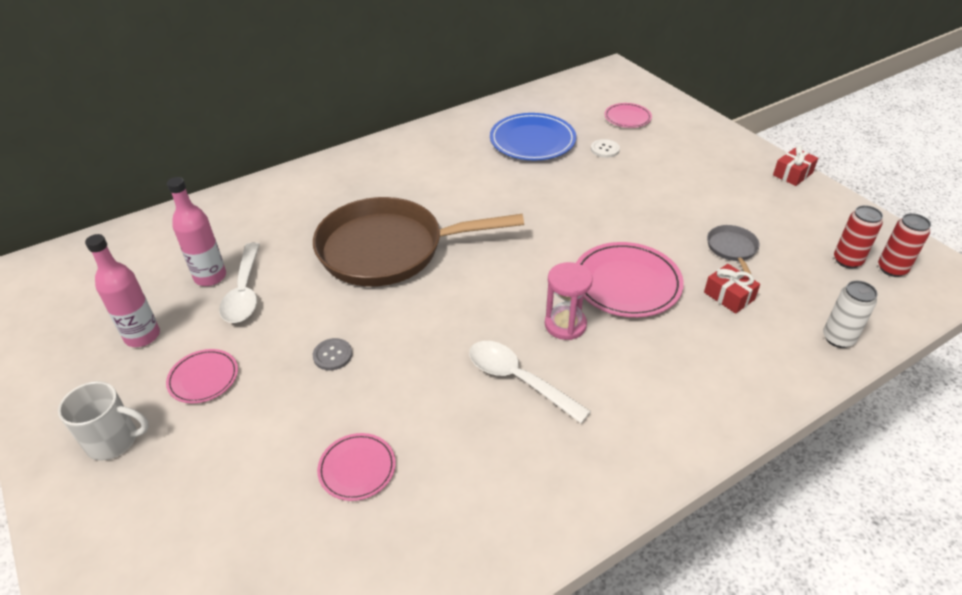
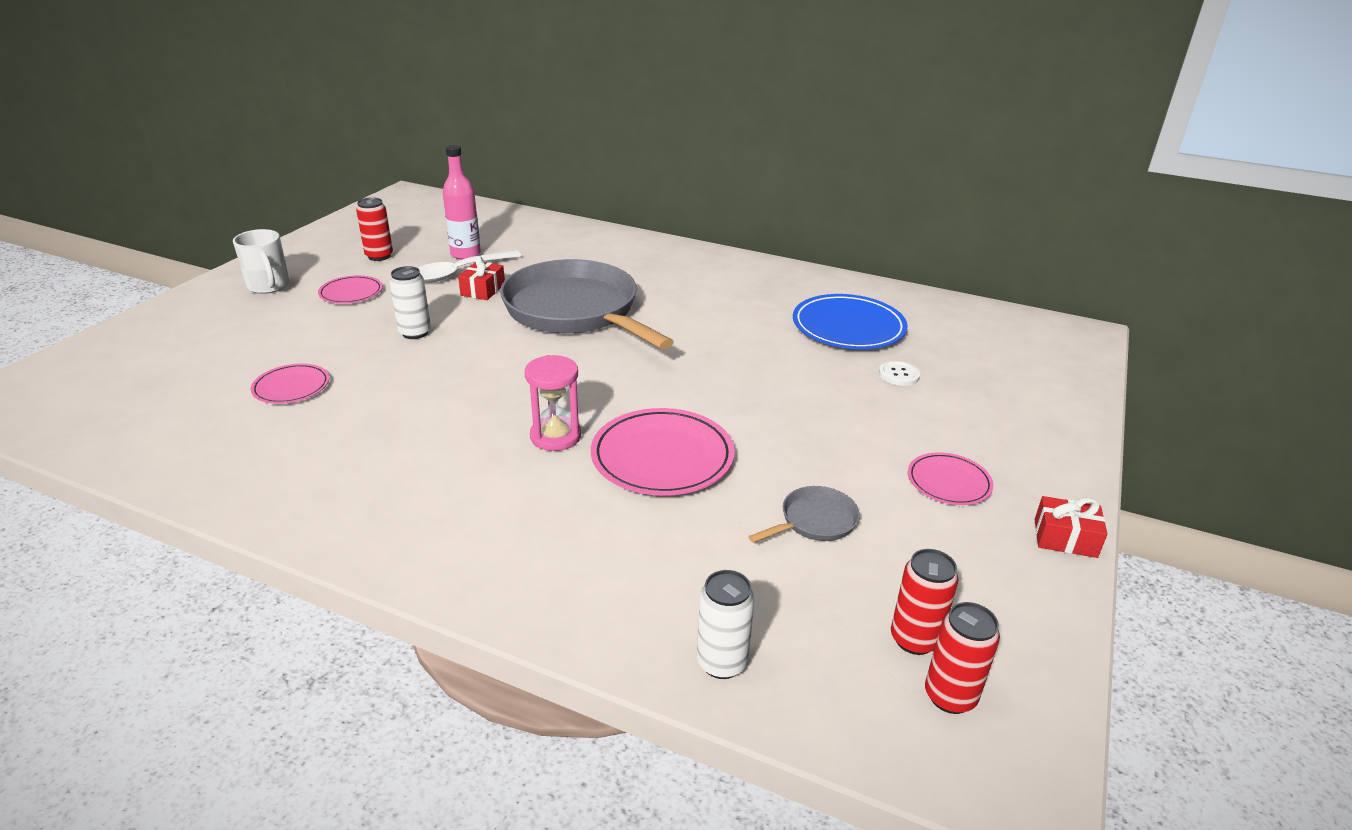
camera: 55 degrees right, 10 degrees down
(142, 336) = (379, 256): pink bottle -> red can
(332, 355) = (415, 333): grey button -> white can
(389, 249) = (576, 311): brown pan -> grey pan
(518, 380) = (452, 432): white spoon -> none
(627, 118) = (990, 371): pink plate -> pink plate (949, 482)
(729, 296) = (716, 540): red gift -> red gift (483, 290)

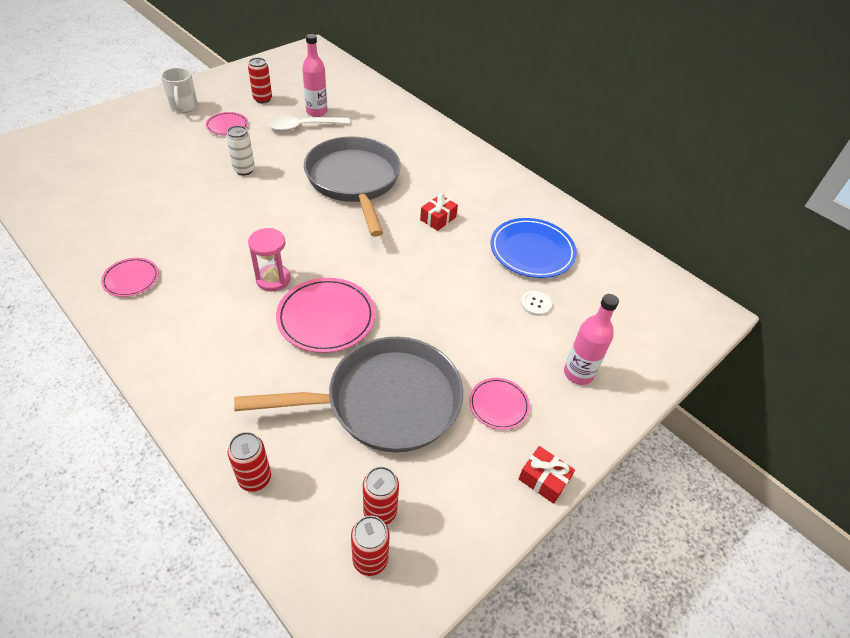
camera: 20 degrees right, 15 degrees up
(291, 387) = (150, 191): pink plate -> pink plate (131, 279)
(483, 290) = (307, 146): red gift -> red gift (438, 218)
(722, 662) = (255, 478): white can -> red can
(814, 521) = (385, 401): grey pan -> grey pan, size x2.49
(1004, 426) = (578, 373): none -> pink bottle

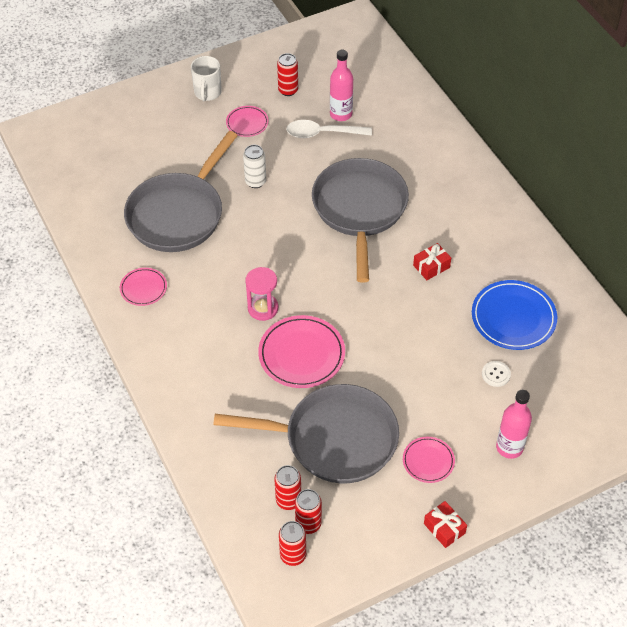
camera: 20 degrees right, 5 degrees up
(165, 205) = (179, 214): none -> grey pan
(255, 478) = (220, 479): red can -> red can (288, 500)

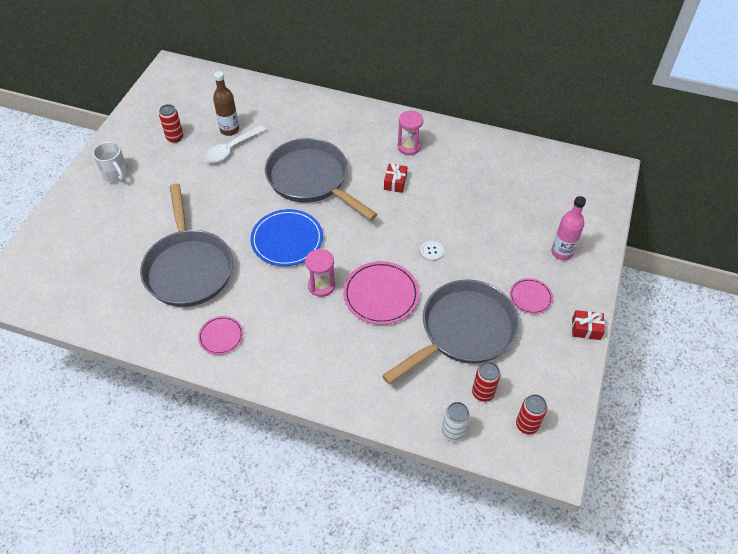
camera: 45 degrees left, 0 degrees up
(247, 123) = (169, 176): pink plate -> none
(255, 182) = (220, 209): white can -> white can (453, 432)
(308, 524) = (511, 396): red can -> none
(341, 114) = (229, 130): pink bottle -> brown bottle
(485, 242) = (409, 147): none -> pink hourglass
(496, 374) = (505, 217): white button -> white button (432, 251)
(513, 317) = (475, 178): blue plate -> blue plate (287, 240)

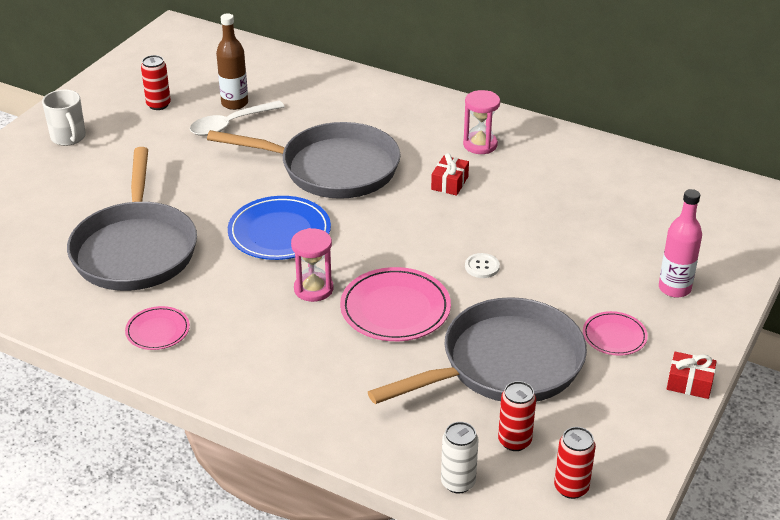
camera: 10 degrees right, 15 degrees down
(311, 180) = (332, 168): grey pan -> grey pan turned 135 degrees clockwise

